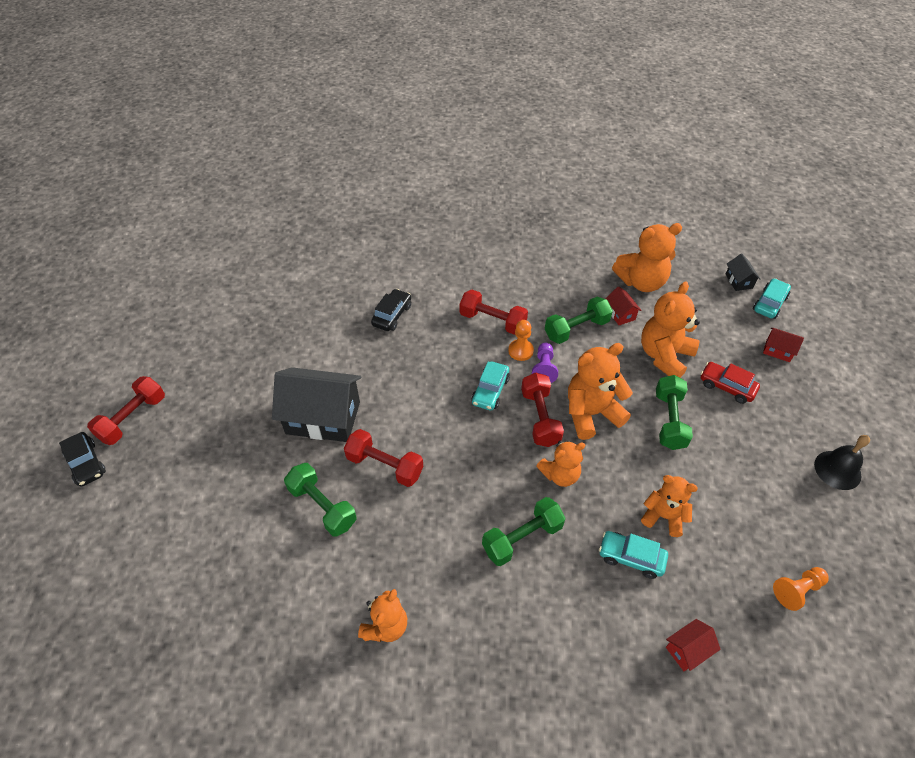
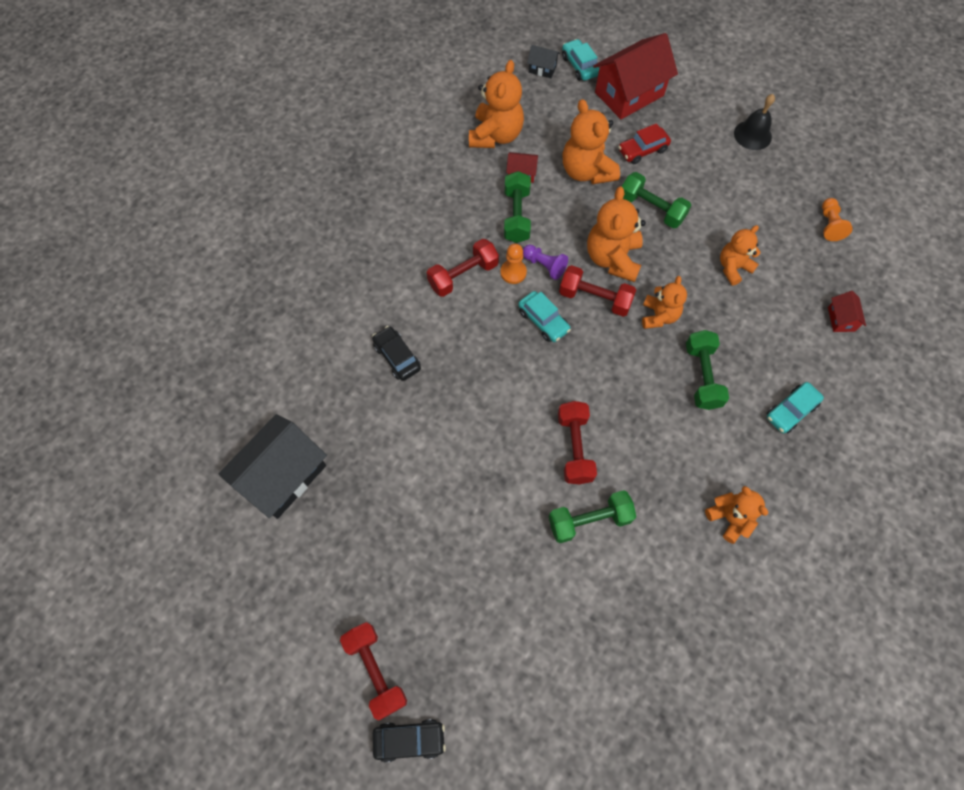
camera: 60 degrees left, 15 degrees up
(323, 417) = (488, 478): black house -> black house (283, 475)
(385, 465) = (574, 447): red dumbbell -> red dumbbell turned 60 degrees counterclockwise
(631, 557) = (755, 310): turquoise car -> turquoise car (791, 411)
(778, 351) = (629, 94): red house -> red house, size x2.25

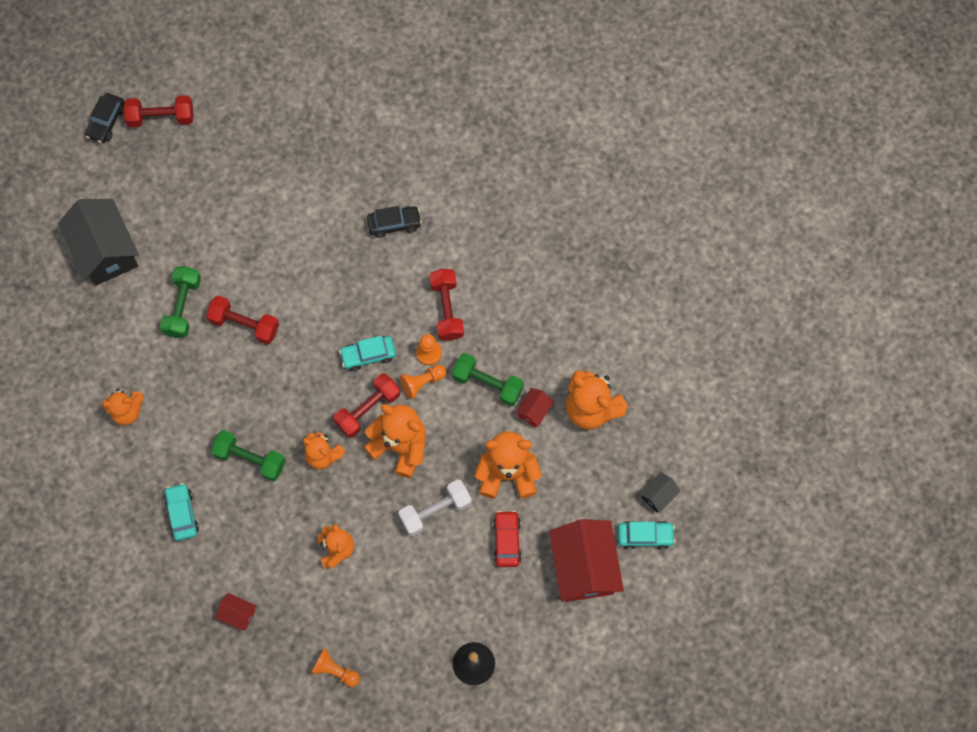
camera: 115 degrees right, 5 degrees up
(283, 475) = (336, 105): black house -> black house (105, 251)
(544, 265) = (422, 383): purple pawn -> orange pawn
(651, 209) = (435, 511): green dumbbell -> white dumbbell

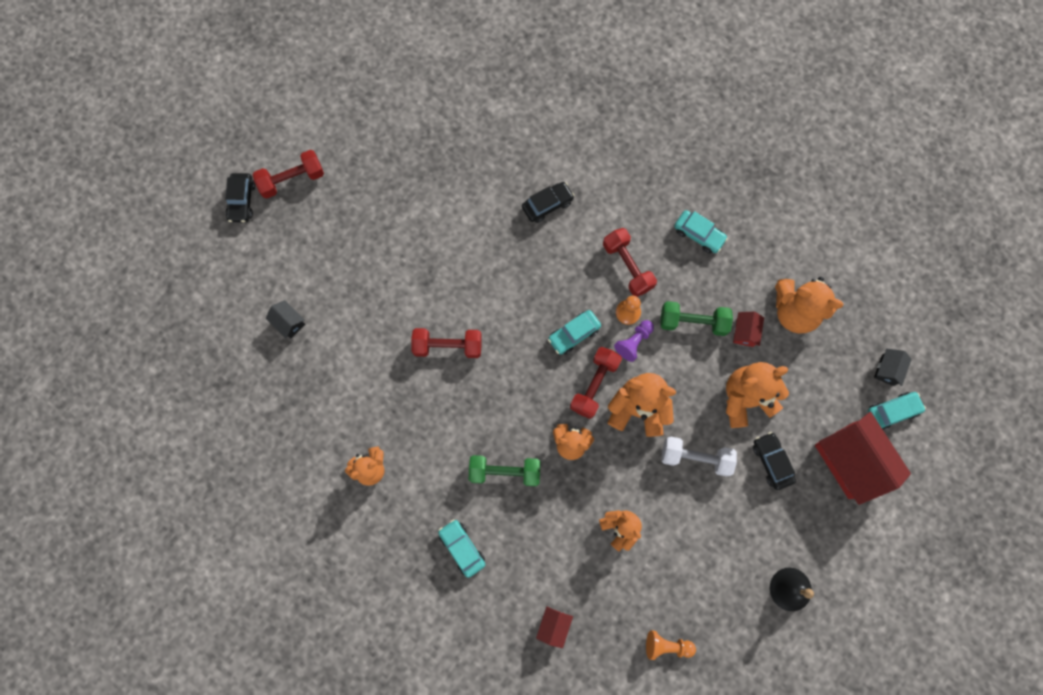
camera: 20 degrees left, 5 degrees up
(105, 251) = (289, 322): black house -> black house, size x0.44
(183, 307) = (383, 349): green dumbbell -> none
(238, 614) = (554, 625): red house -> red house turned 75 degrees counterclockwise
(422, 383) = (633, 342): orange pawn -> purple pawn
(435, 511) = (695, 457): white dumbbell -> white dumbbell turned 60 degrees clockwise
(506, 541) = (771, 461): red car -> black car
(529, 302) = (698, 234): none -> turquoise car

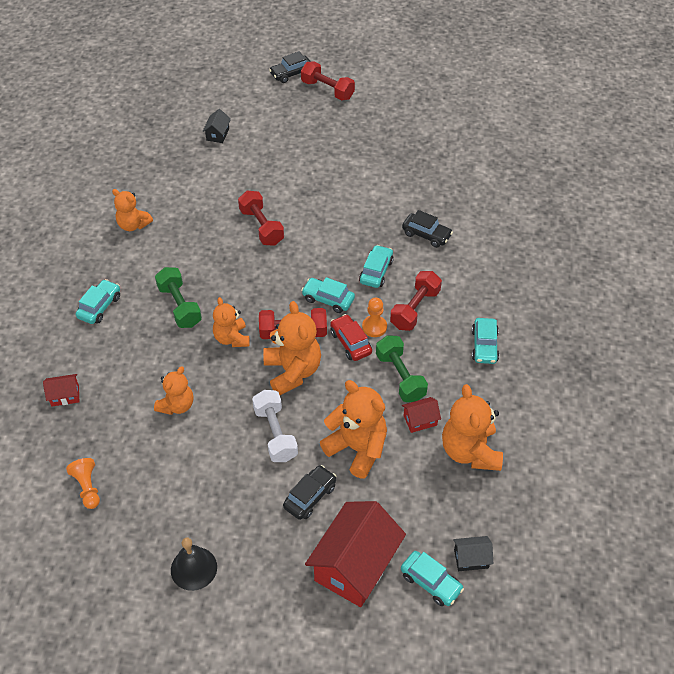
camera: 60 degrees right, 25 degrees down
(565, 274) = (376, 271): none -> turquoise car
(633, 342) = (350, 342): purple pawn -> red car

